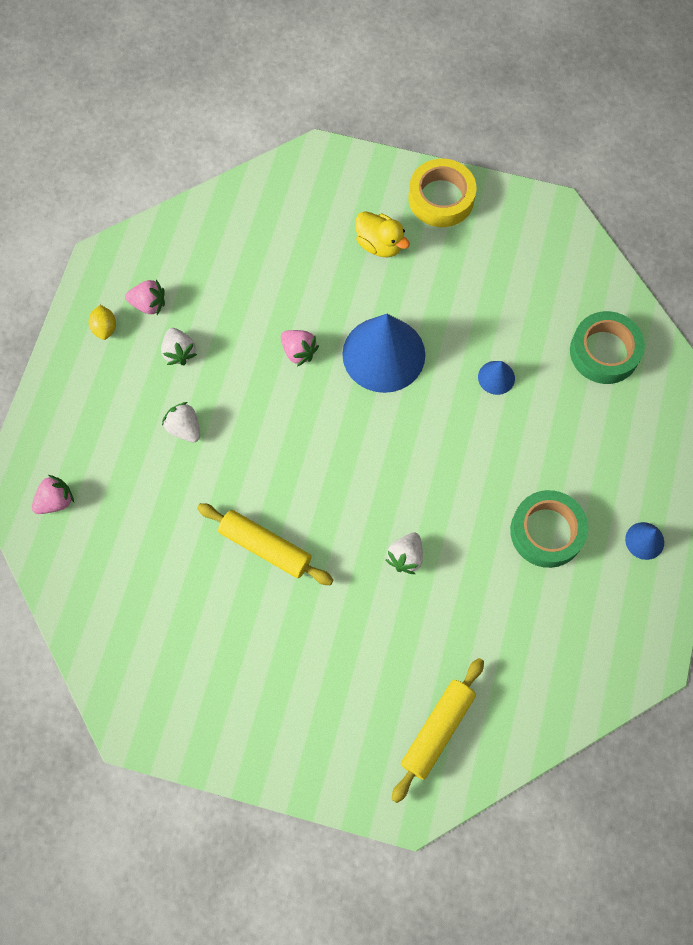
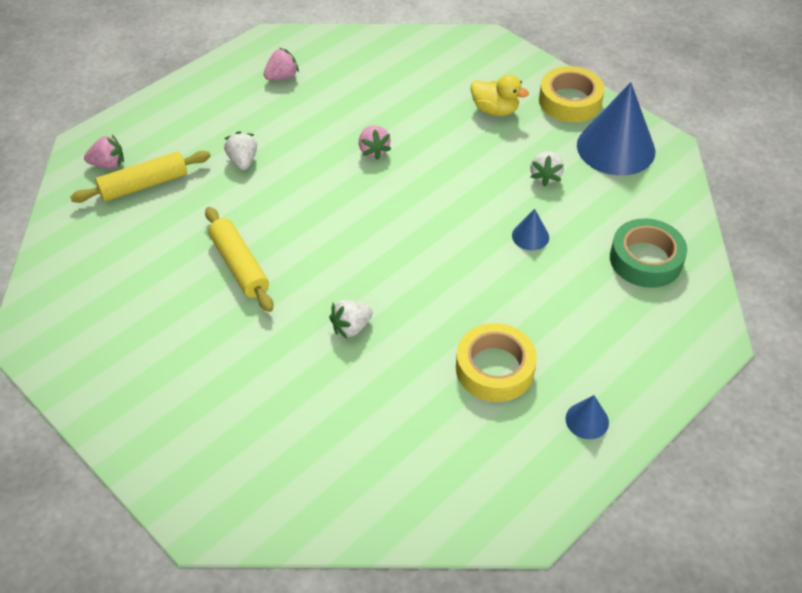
camera: 30 degrees right, 20 degrees down
(105, 328) = (237, 78): yellow lemon -> none
(149, 304) = (282, 76): pink strawberry -> pink strawberry turned 75 degrees counterclockwise
(179, 352) = (279, 113): white strawberry -> white strawberry (545, 176)
(380, 244) = (495, 110): yellow duck -> yellow duck turned 45 degrees counterclockwise
(383, 354) = (443, 180): blue cone -> blue cone (616, 148)
(437, 730) = (275, 474): yellow rolling pin -> yellow rolling pin (144, 185)
(546, 532) = (494, 368): green tape -> yellow tape

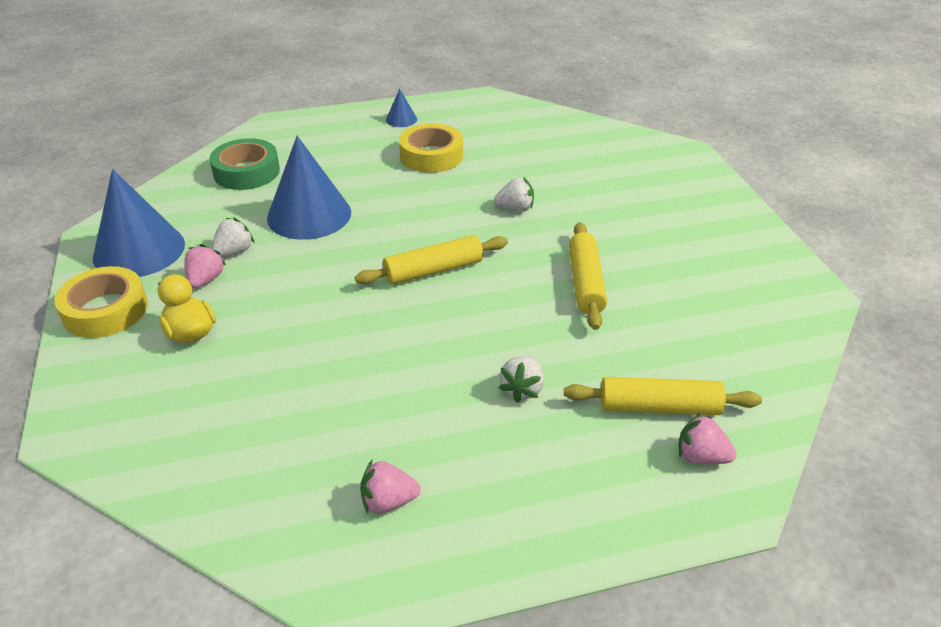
camera: 150 degrees left, 10 degrees down
(373, 150) = (365, 341): pink strawberry -> pink strawberry (205, 280)
(373, 225) = (433, 270): none -> yellow rolling pin
(530, 236) = (309, 215): blue cone -> blue cone, size x2.26

